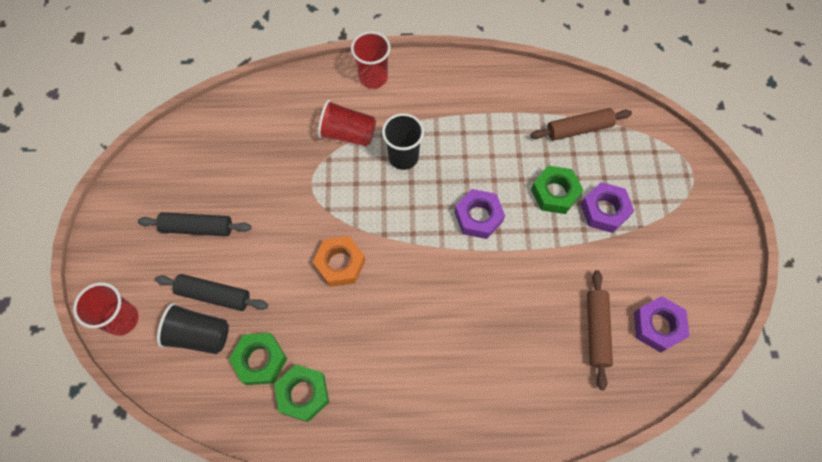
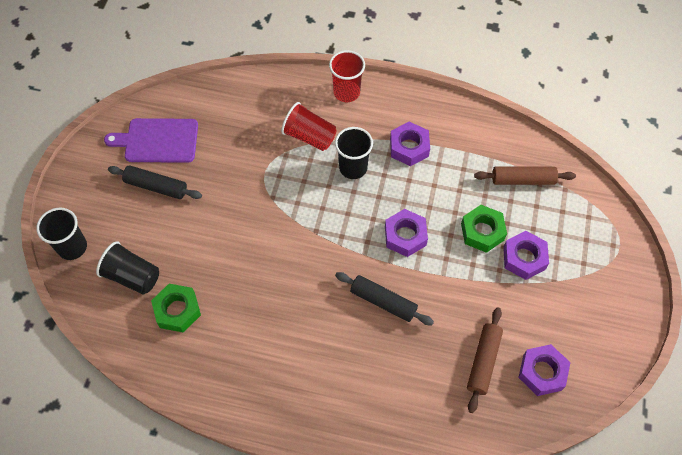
camera: 15 degrees right, 5 degrees down
(122, 319) = (72, 247): red cup -> black cup
(185, 176) = (158, 141): none -> purple cutting board
(214, 295) = (154, 246): black rolling pin -> black rolling pin (383, 301)
(303, 394) = (206, 348): green nut -> none
(340, 264) = (270, 246): orange nut -> none
(455, 121) = (409, 147): none -> purple nut

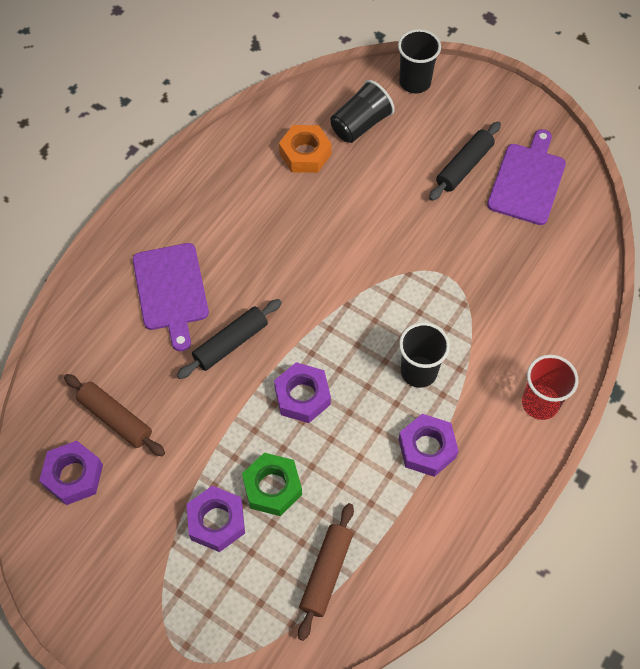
camera: 110 degrees right, 0 degrees up
(177, 310) = (305, 154): green nut -> orange nut
(309, 136) = (482, 338): red cup -> none
(354, 367) = (171, 290): none -> purple cutting board

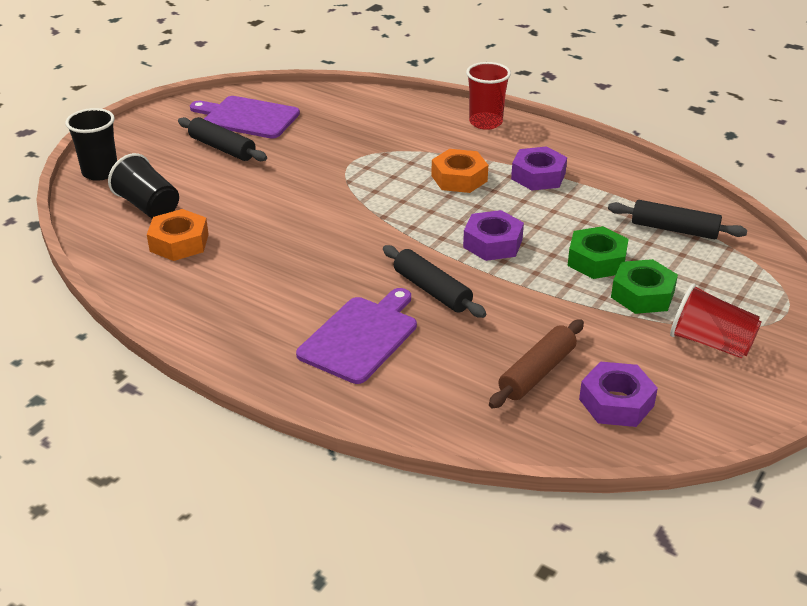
camera: 90 degrees left, 25 degrees down
(142, 569) = (710, 342): none -> red cup
(171, 290) = (360, 337): purple cutting board -> purple cutting board turned 45 degrees counterclockwise
(216, 521) = (642, 294): purple nut -> green nut
(326, 573) = (674, 229): brown rolling pin -> black rolling pin
(419, 371) = (459, 178): black cup -> orange nut

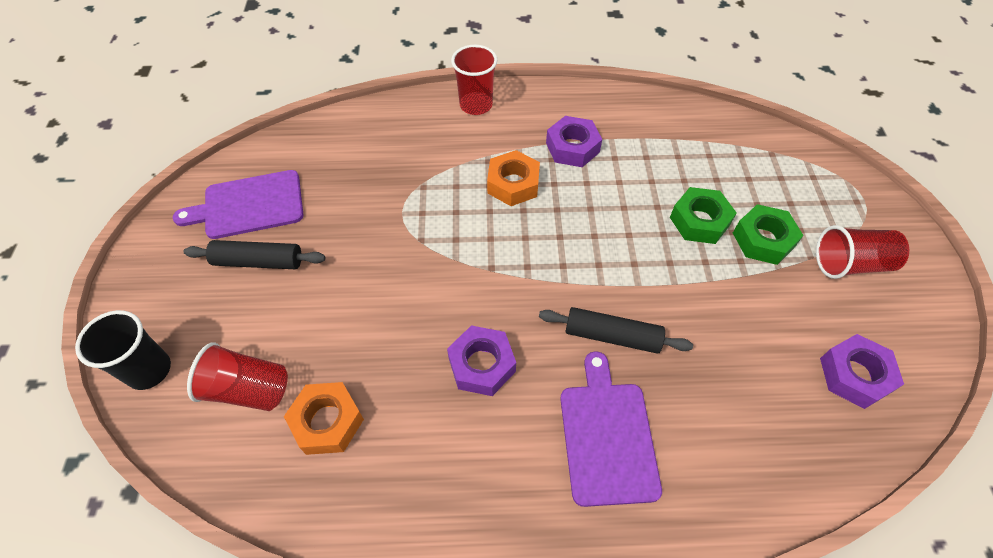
camera: 35 degrees left, 20 degrees up
(148, 206) = (248, 389): black cup -> red cup
(492, 243) = (608, 248): purple nut -> purple nut (482, 365)
(537, 373) = (774, 381): brown rolling pin -> none
(674, 229) = (719, 154): black rolling pin -> none

